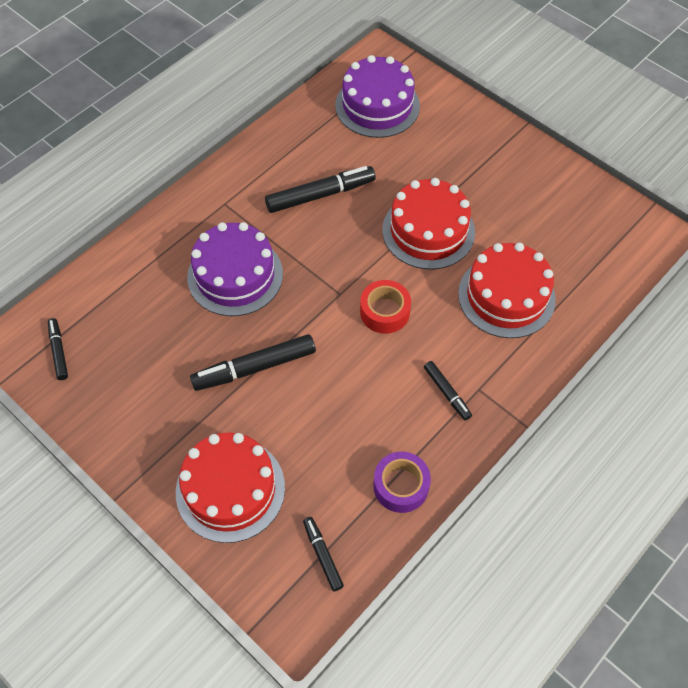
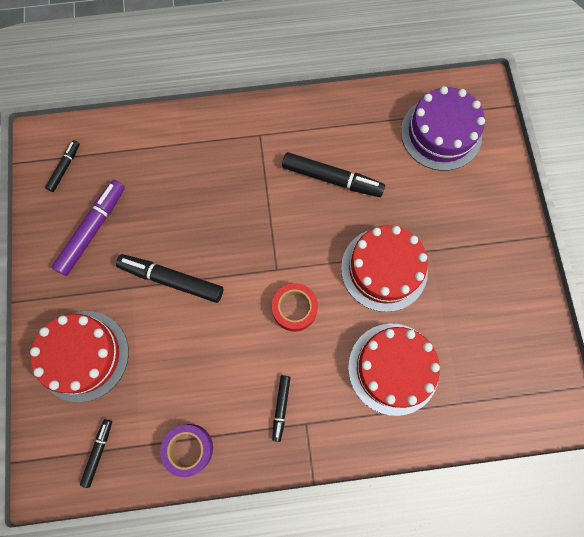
camera: 40 degrees right, 15 degrees up
(138, 382) = (92, 230): none -> purple marker
(235, 275) = (219, 198): purple cake -> none

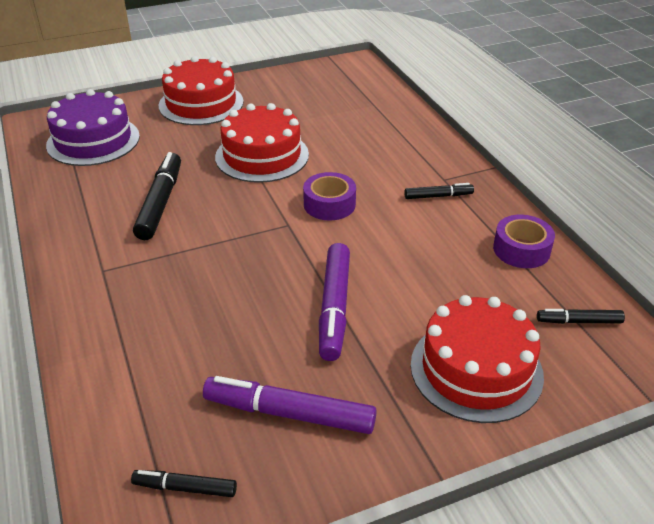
camera: 105 degrees left, 35 degrees down
(172, 280) = (334, 307): black marker -> purple marker
(294, 309) = (329, 204): red tape -> purple tape
(393, 368) = (362, 139): red cake -> red cake (201, 103)

